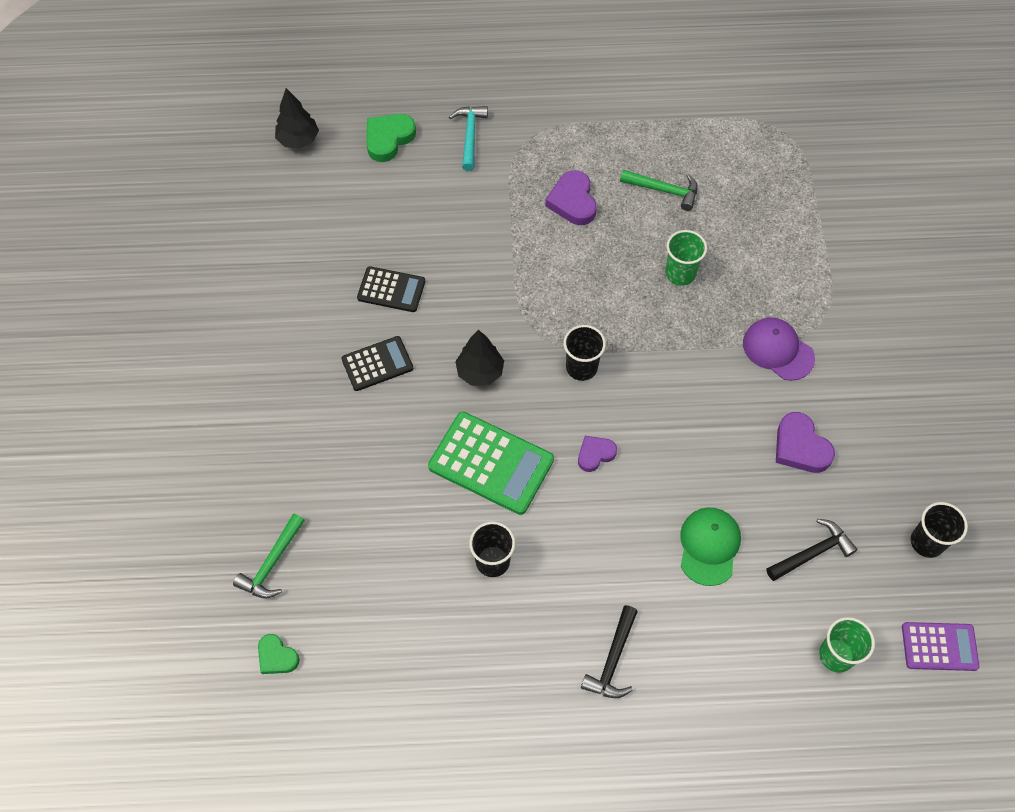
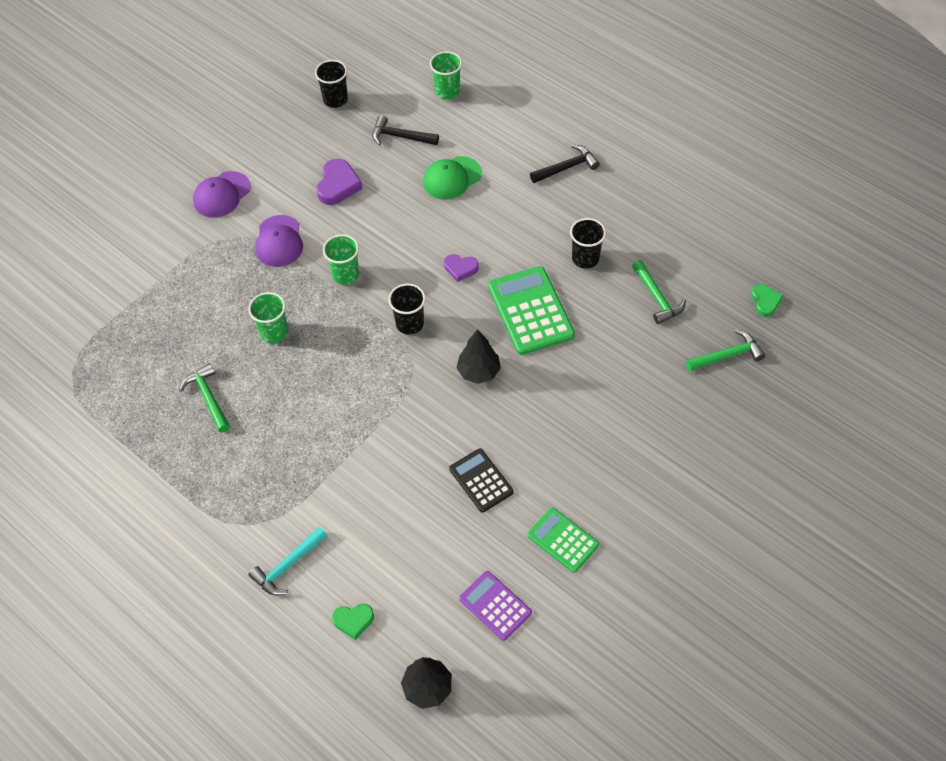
camera: 135 degrees left, 5 degrees down
(287, 295) = (563, 540): none -> green calculator
(377, 364) = (543, 432): black calculator -> none
(387, 573) = (657, 298): none -> green hammer
(388, 139) = (353, 621): green heart -> green heart, size x0.64
(573, 201) = (279, 442): purple heart -> none
(685, 366) = (345, 274): none -> green cup
(883, 351) = (222, 195): none -> purple cap
(939, 646) = (392, 61): purple calculator -> purple calculator (495, 606)

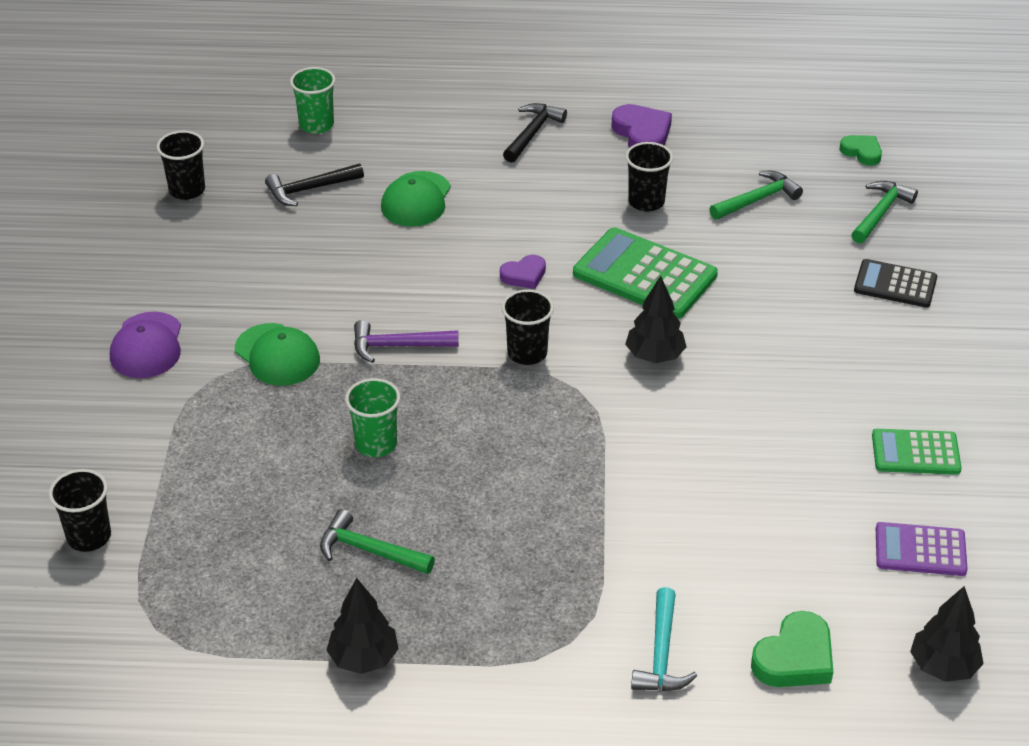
camera: 40 degrees left, 15 degrees down
(91, 298) = (89, 537): none -> black cup
(145, 461) = (364, 658): none -> black tree
(279, 241) = (277, 355): purple cap -> green cap
(338, 185) = (287, 268): purple heart -> purple heart (642, 133)
(345, 274) = (397, 346): green cup -> purple hammer
(353, 621) = (795, 658): green heart -> green heart, size x1.57
(481, 480) = (773, 450): black calculator -> black calculator (895, 284)
(657, 298) = (757, 199): green hammer -> green hammer turned 60 degrees counterclockwise

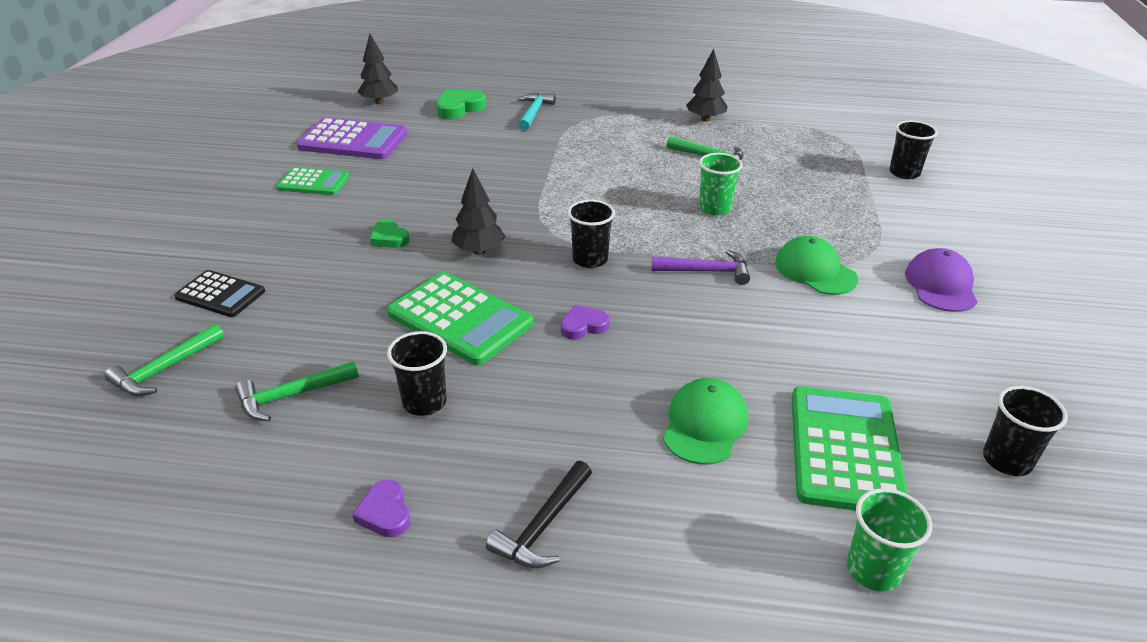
camera: 175 degrees left, 5 degrees down
(309, 189) = (844, 450): black hammer -> green calculator
(642, 133) = (385, 513): purple heart -> purple heart, size x0.64
(862, 152) = (109, 456): green heart -> green heart (389, 238)
(920, 550) = (353, 140): purple calculator -> purple calculator, size x1.66

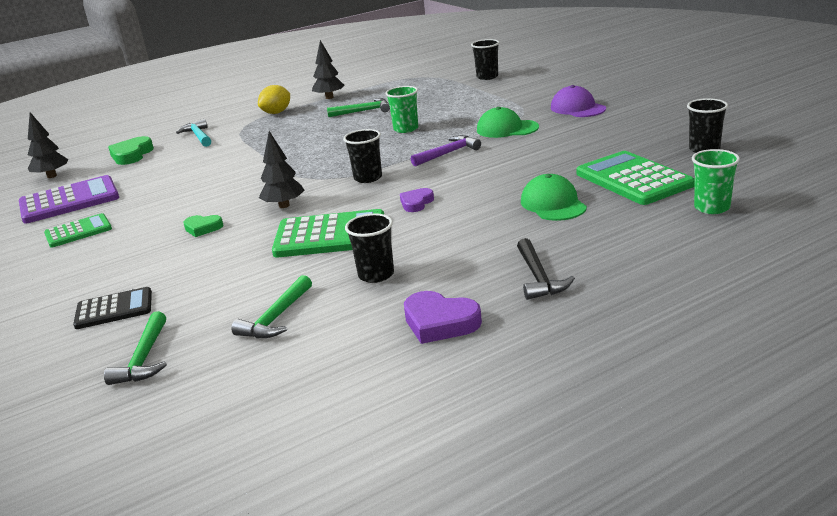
camera: 35 degrees left, 10 degrees down
(385, 513) = (440, 322): purple heart -> purple heart, size x1.57
(633, 116) = (277, 113): none -> yellow lemon

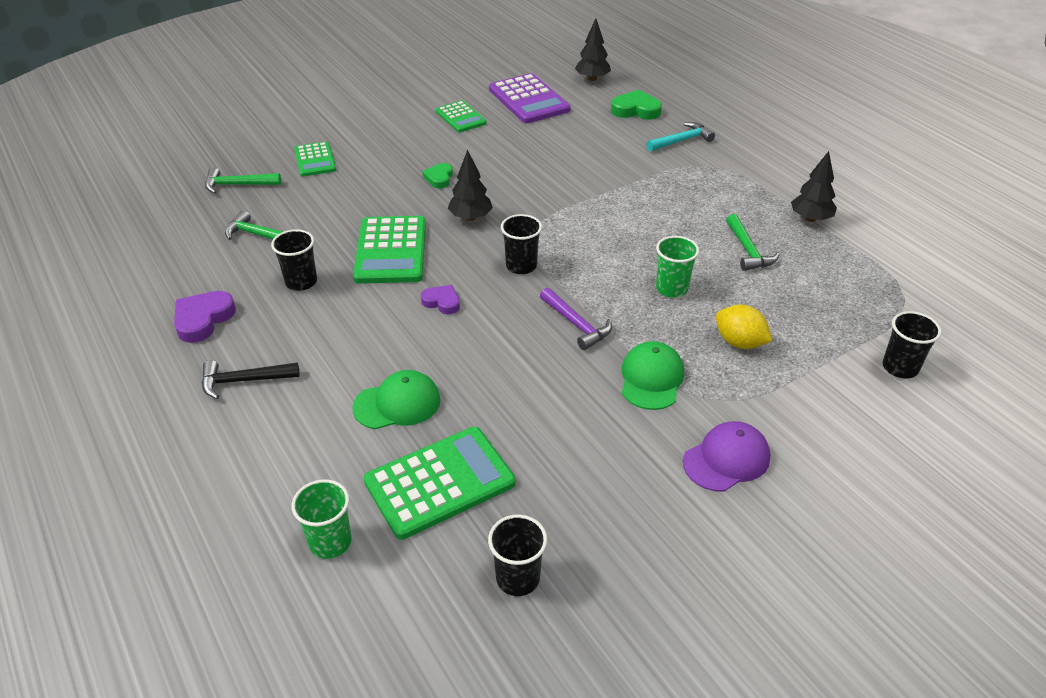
camera: 85 degrees right, 15 degrees up
(114, 309) = (315, 160): black calculator -> green calculator
(277, 113) = (754, 183): yellow lemon -> yellow lemon (739, 342)

